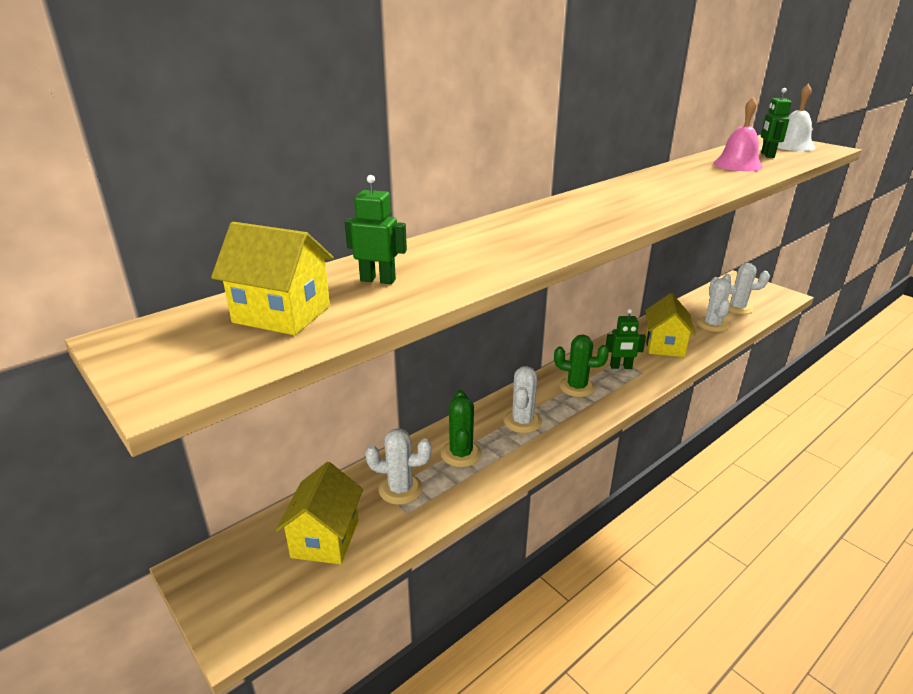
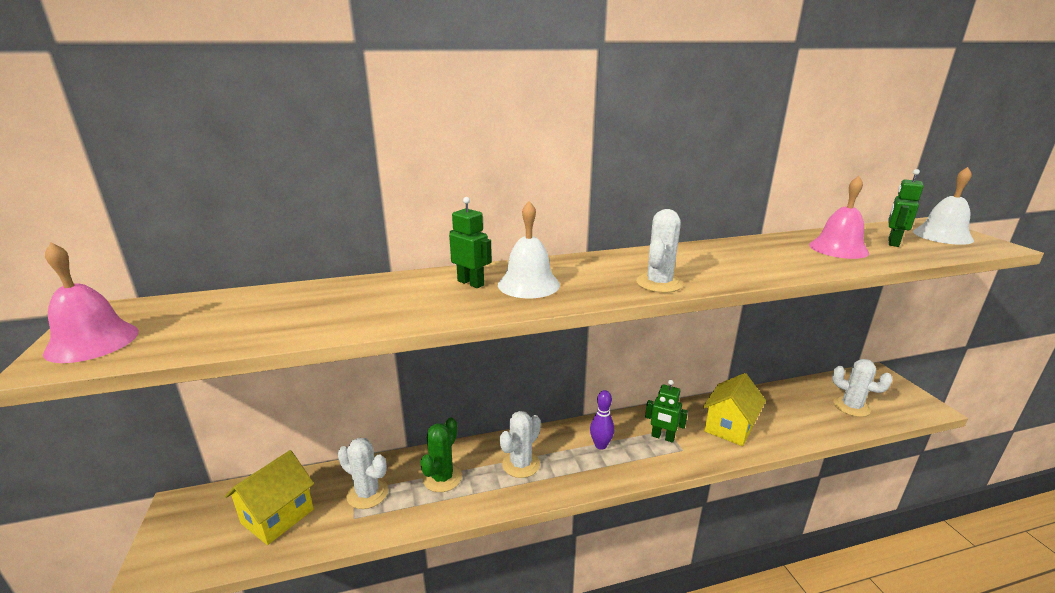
camera: 25 degrees right, 5 degrees down
(174, 365) = (92, 342): none -> pink bell
(282, 314) = (217, 317): yellow house -> none
(378, 280) = (324, 303): green robot -> green robot (471, 283)
(544, 230) = (528, 284): none -> white bell
(577, 387) = (600, 445): green cactus -> purple bowling pin
(712, 325) = (804, 418): white cactus -> white cactus (659, 283)

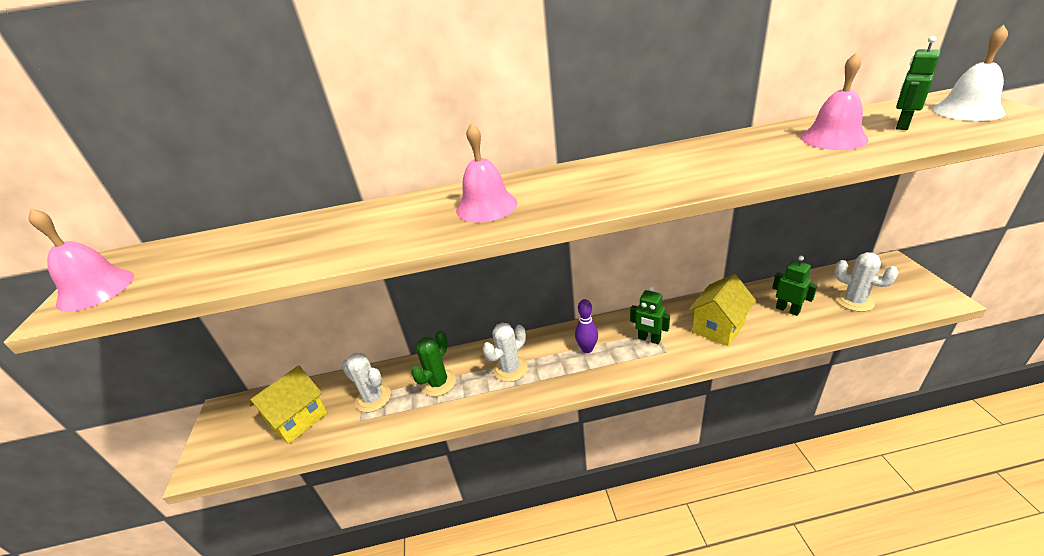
camera: 10 degrees right, 10 degrees up
(471, 283) = (431, 208): green robot -> green robot (787, 310)
(528, 284) = (486, 206): white bell -> pink bell
(659, 283) = (618, 196): white cactus -> none

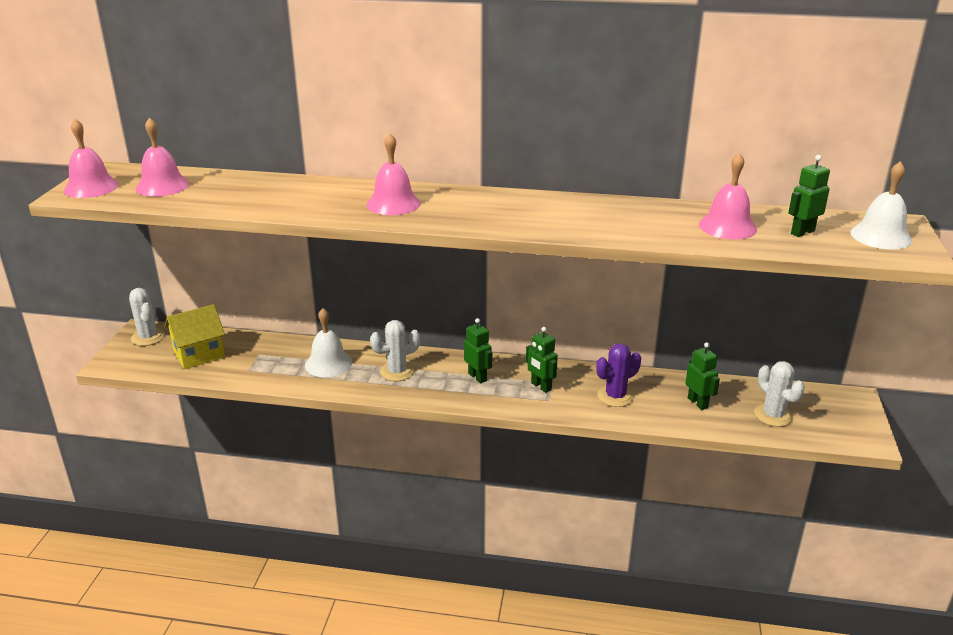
camera: 15 degrees right, 5 degrees down
(194, 261) = (162, 186): none -> pink bell
(373, 398) = (267, 358): white cactus -> white cactus (148, 337)
(438, 383) = (328, 363): green cactus -> white bell
(587, 349) = (477, 377): purple bowling pin -> green robot
(718, 327) = (615, 396): yellow house -> purple cactus

